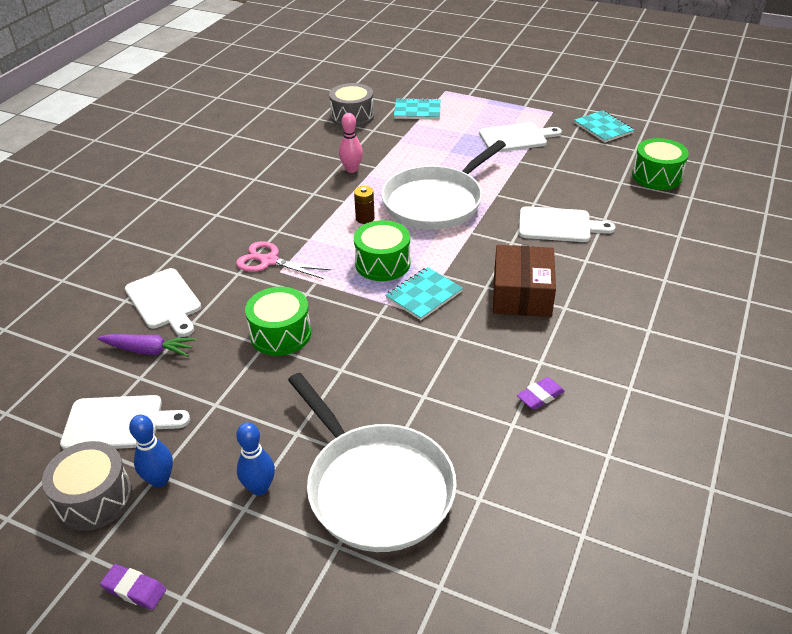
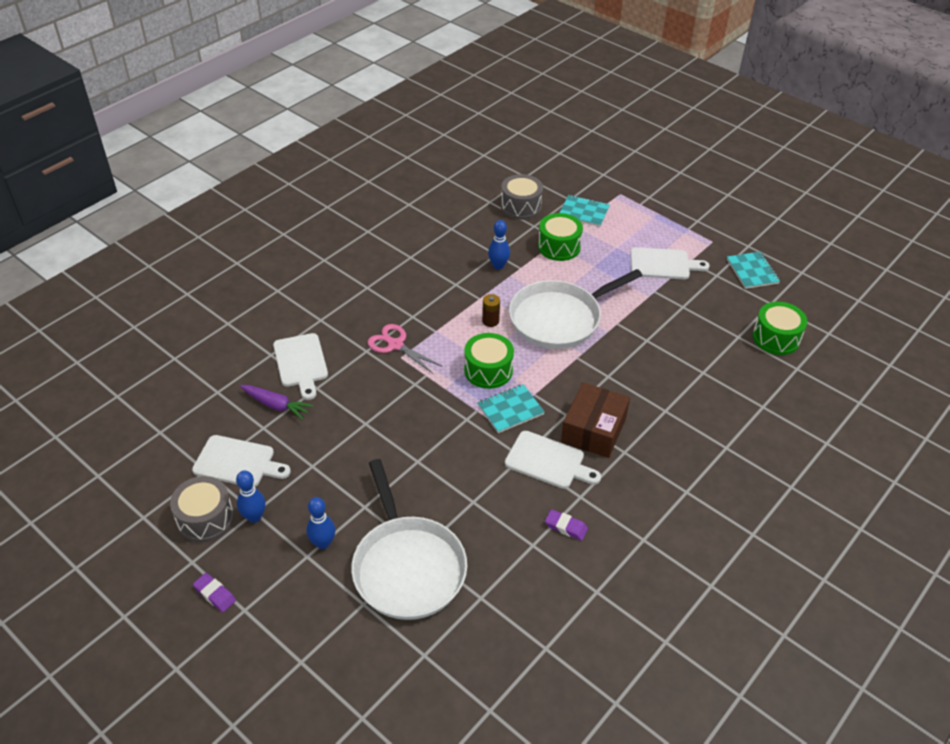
camera: 15 degrees right, 5 degrees up
(280, 334) = (381, 417): green drum -> green drum (559, 246)
(351, 169) = (498, 266): pink bowling pin -> blue bowling pin
(540, 396) = (566, 527): purple eraser -> purple eraser turned 45 degrees clockwise
(559, 225) = (658, 369): white cutting board -> white cutting board (548, 461)

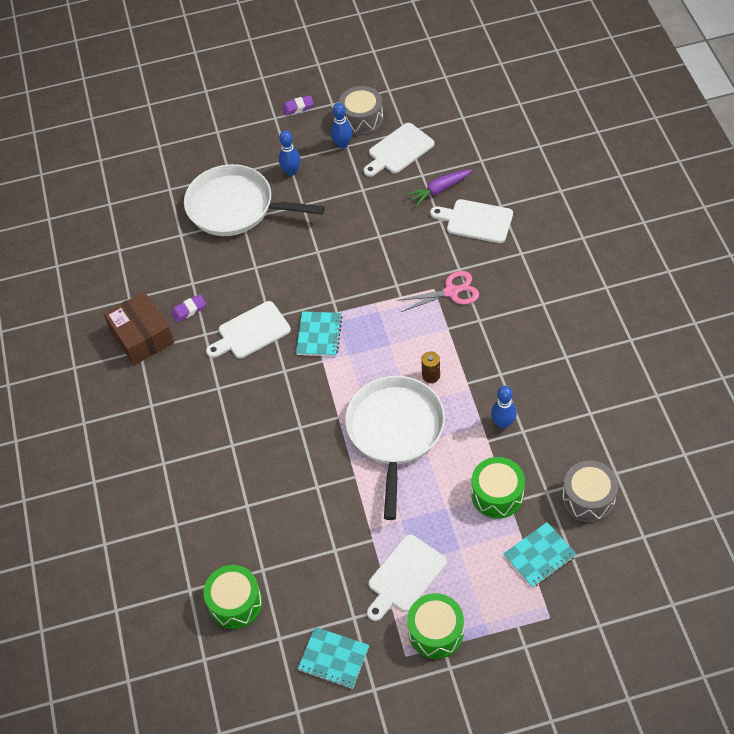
camera: 130 degrees right, 10 degrees up
(488, 370) = (373, 342): green drum -> green drum (436, 632)
(594, 429) = (255, 380): brown box -> brown box (142, 336)

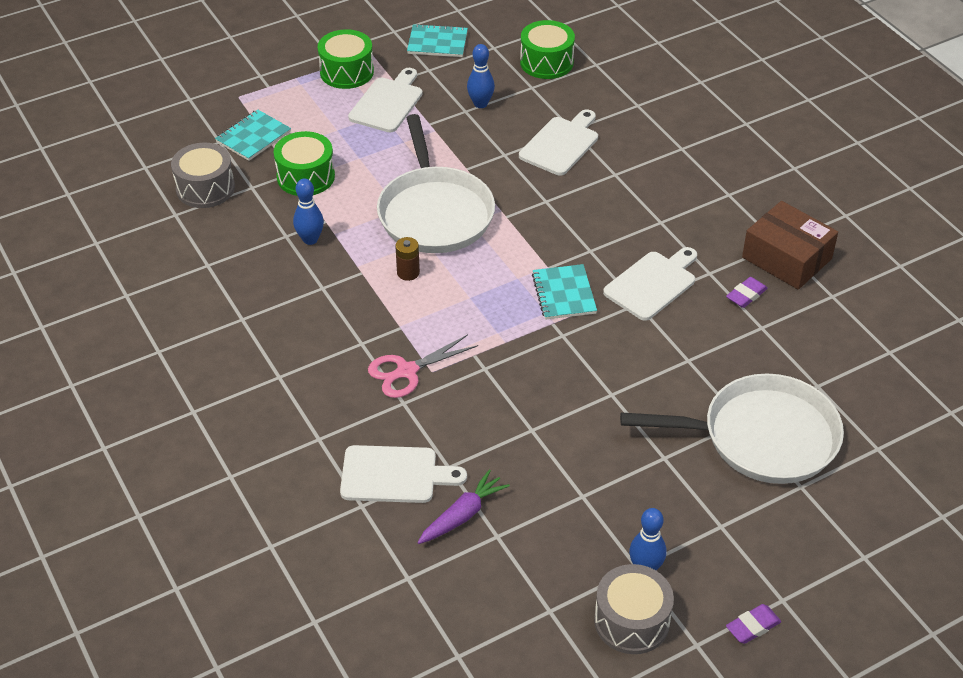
camera: 160 degrees right, 10 degrees down
(291, 171) = (706, 507): blue bowling pin -> blue bowling pin (480, 104)
(398, 150) = (549, 573): white cutting board -> white cutting board (561, 144)

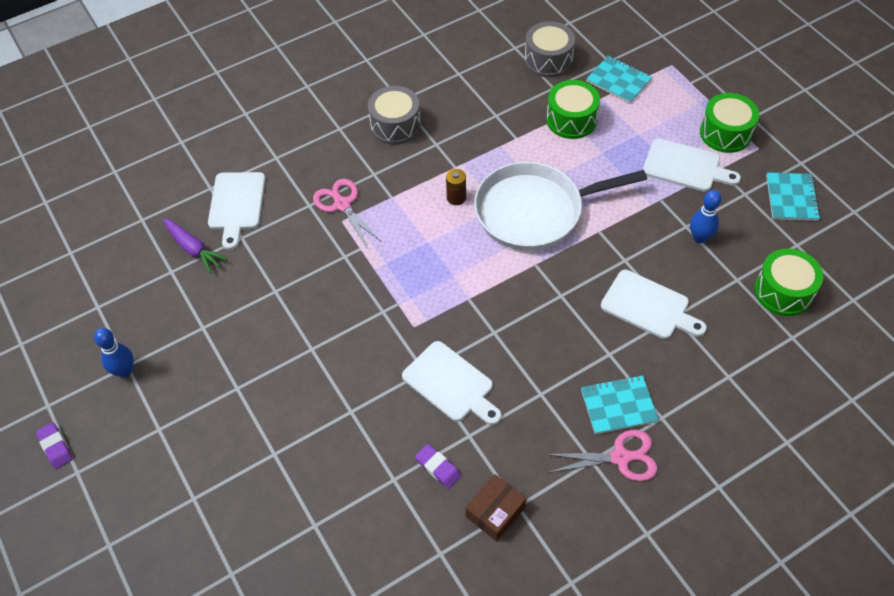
camera: 90 degrees right, 10 degrees up
(310, 239) = (492, 131): blue bowling pin -> none
(564, 294) = (434, 311): turquoise notebook -> turquoise notebook (618, 405)
(631, 621) = (77, 360): grey drum -> grey drum (395, 125)
(724, 176) = (620, 457): none -> pink scissors
(762, 437) = (253, 469): white pan -> none
(787, 258) = (495, 512): brown box -> brown box, size x0.63

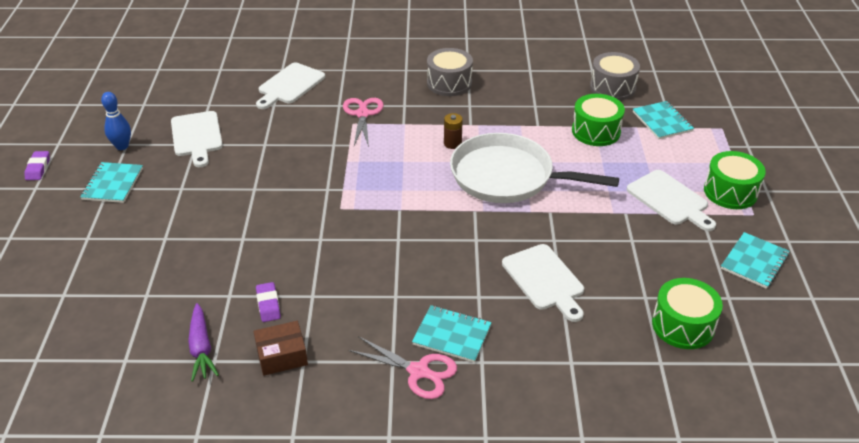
camera: 30 degrees right, 15 degrees down
(159, 421) = (112, 184): none -> turquoise notebook
(193, 248) = (236, 98): purple carrot -> purple carrot (201, 348)
(451, 384) = (331, 256): white cutting board -> white cutting board (196, 136)
(699, 238) = (637, 253): blue bowling pin -> none

